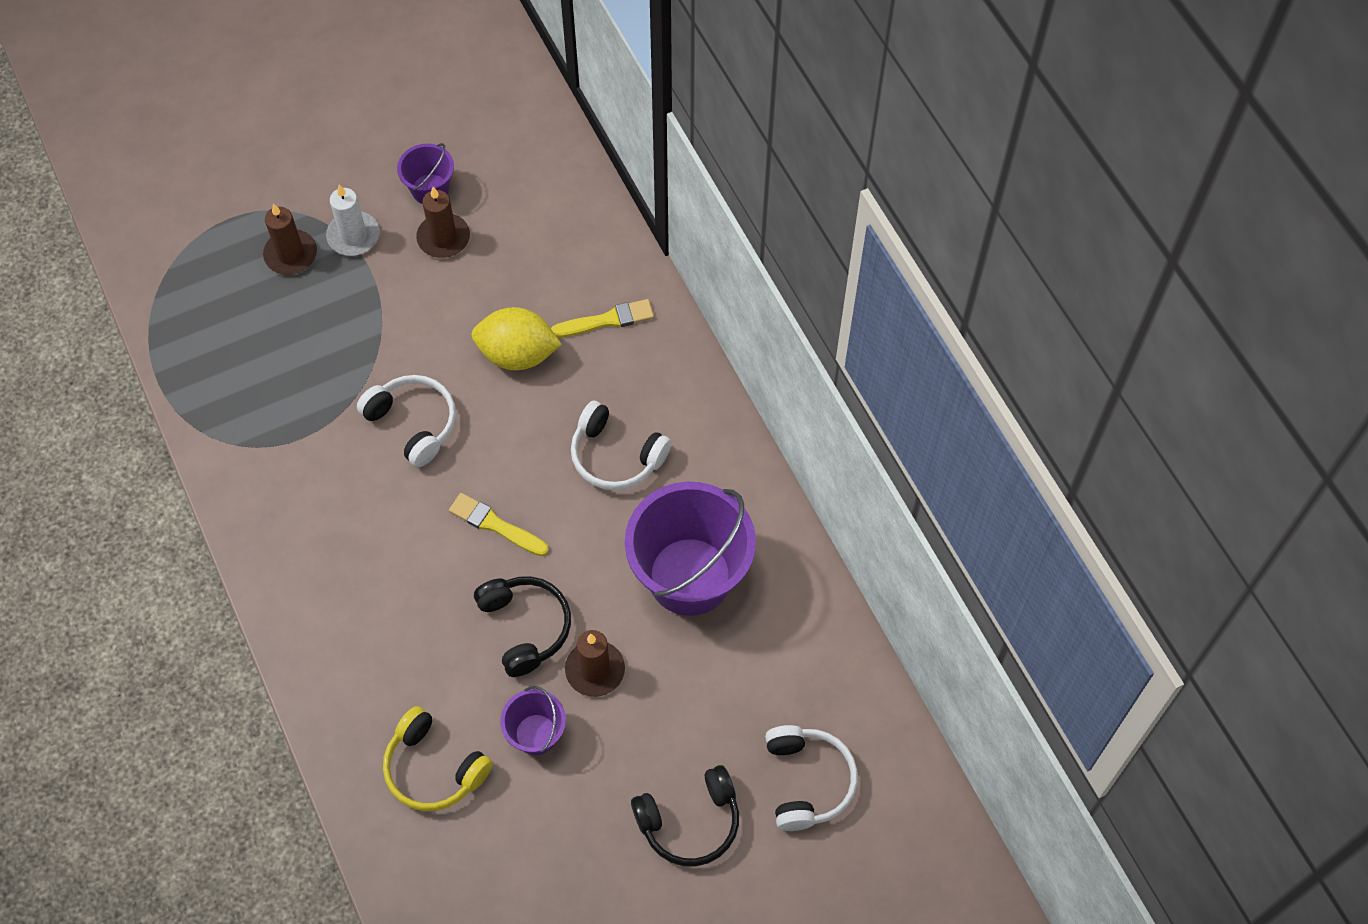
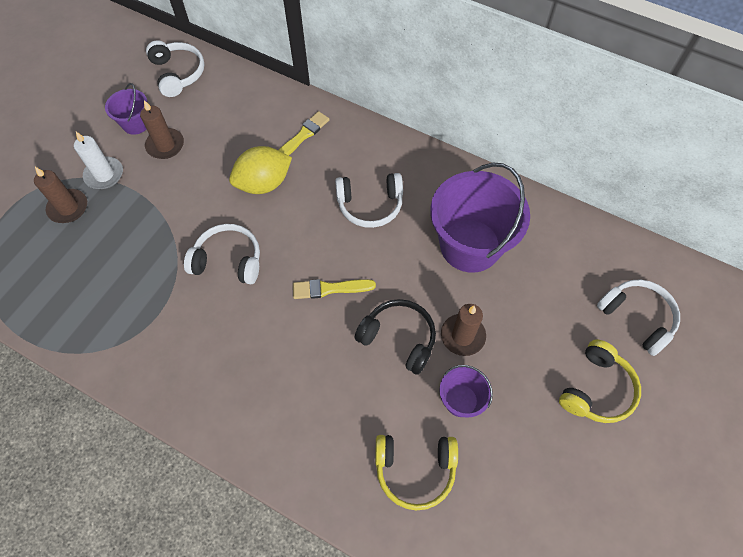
camera: 35 degrees left, 0 degrees up
(523, 148) = (178, 73): none -> white headphones
(690, 822) = (596, 389): black headphones -> yellow headphones

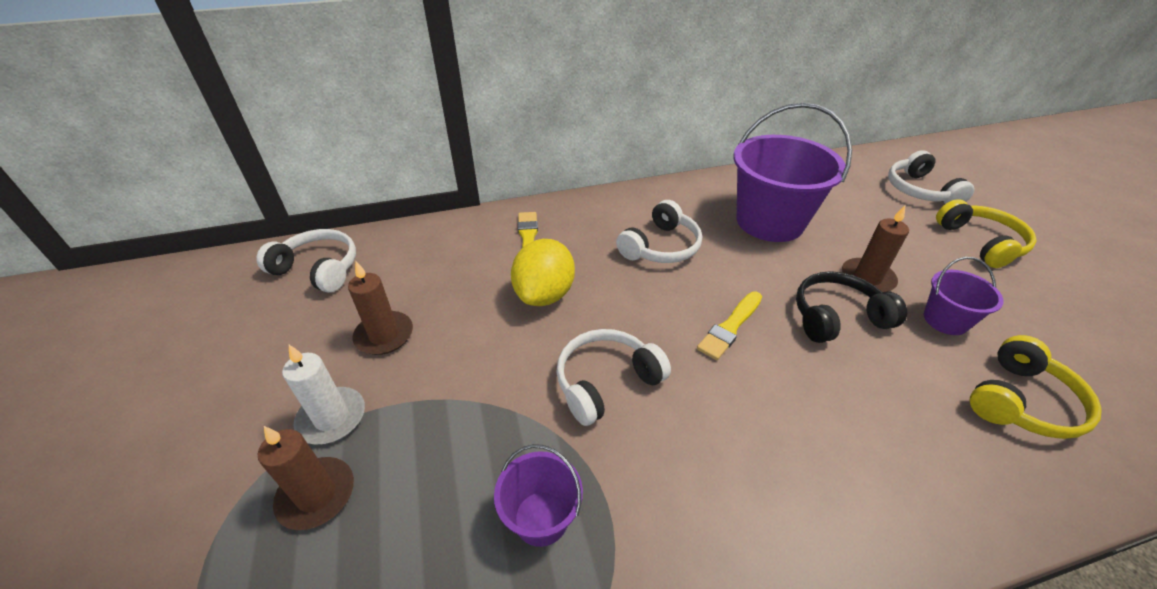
camera: 45 degrees left, 20 degrees down
(136, 124) = (316, 341): purple bucket -> purple bucket (541, 518)
(637, 318) = (919, 190): white headphones -> white headphones turned 105 degrees counterclockwise

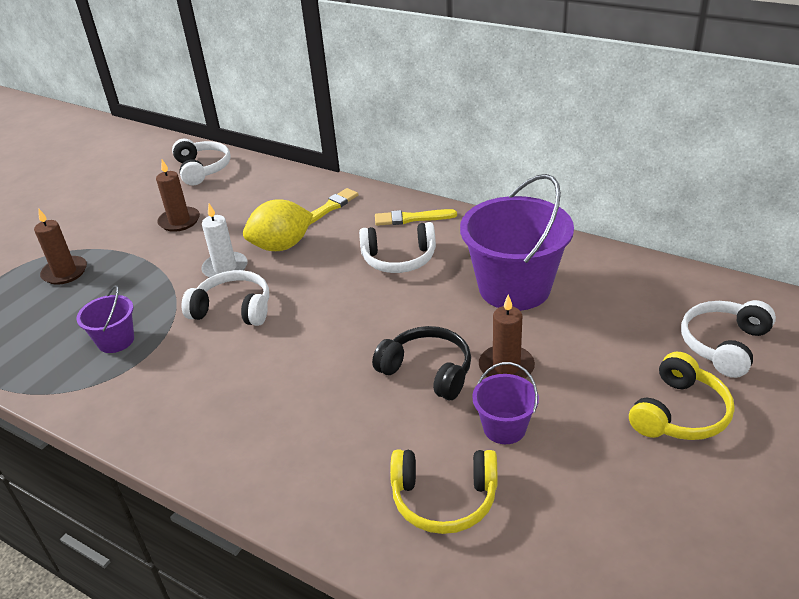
camera: 50 degrees right, 5 degrees down
(332, 418) = (109, 246): white candle -> white candle (225, 268)
(730, 327) = (347, 329): yellow brush -> yellow brush (411, 218)

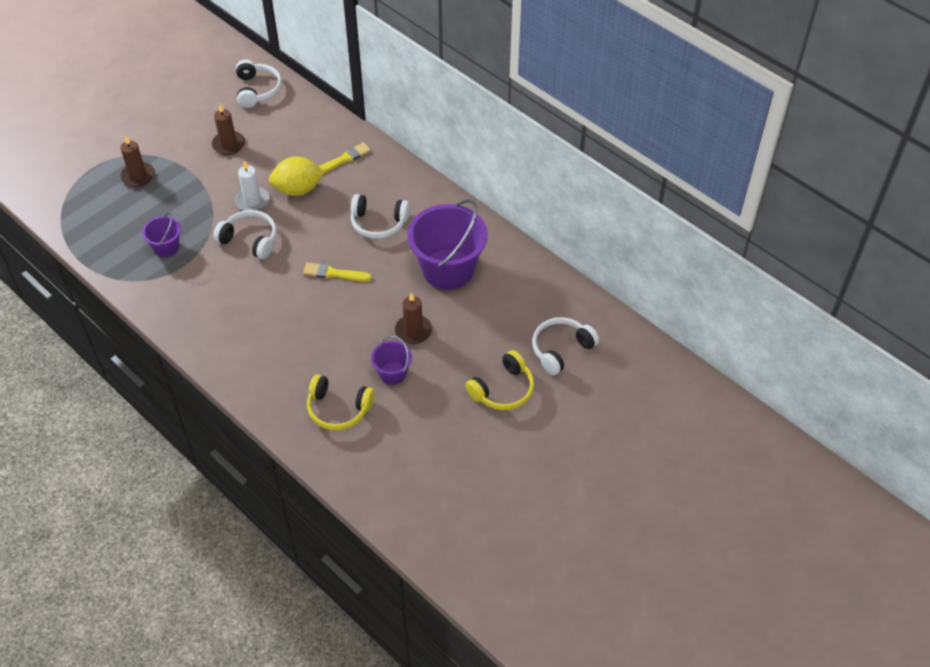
camera: 10 degrees right, 15 degrees up
(411, 218) = (402, 185): yellow brush -> yellow brush (334, 273)
(427, 371) = (362, 322): black headphones -> none

